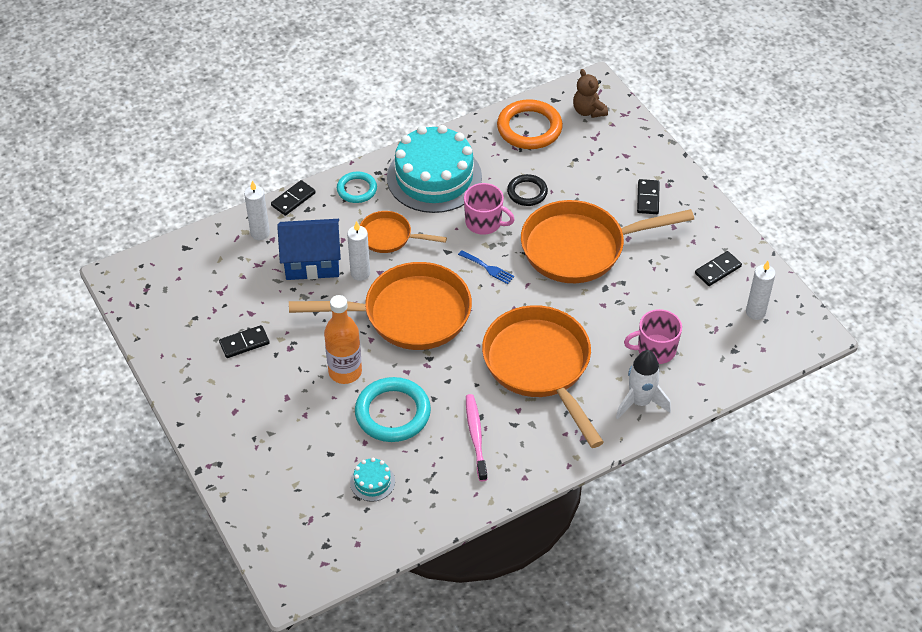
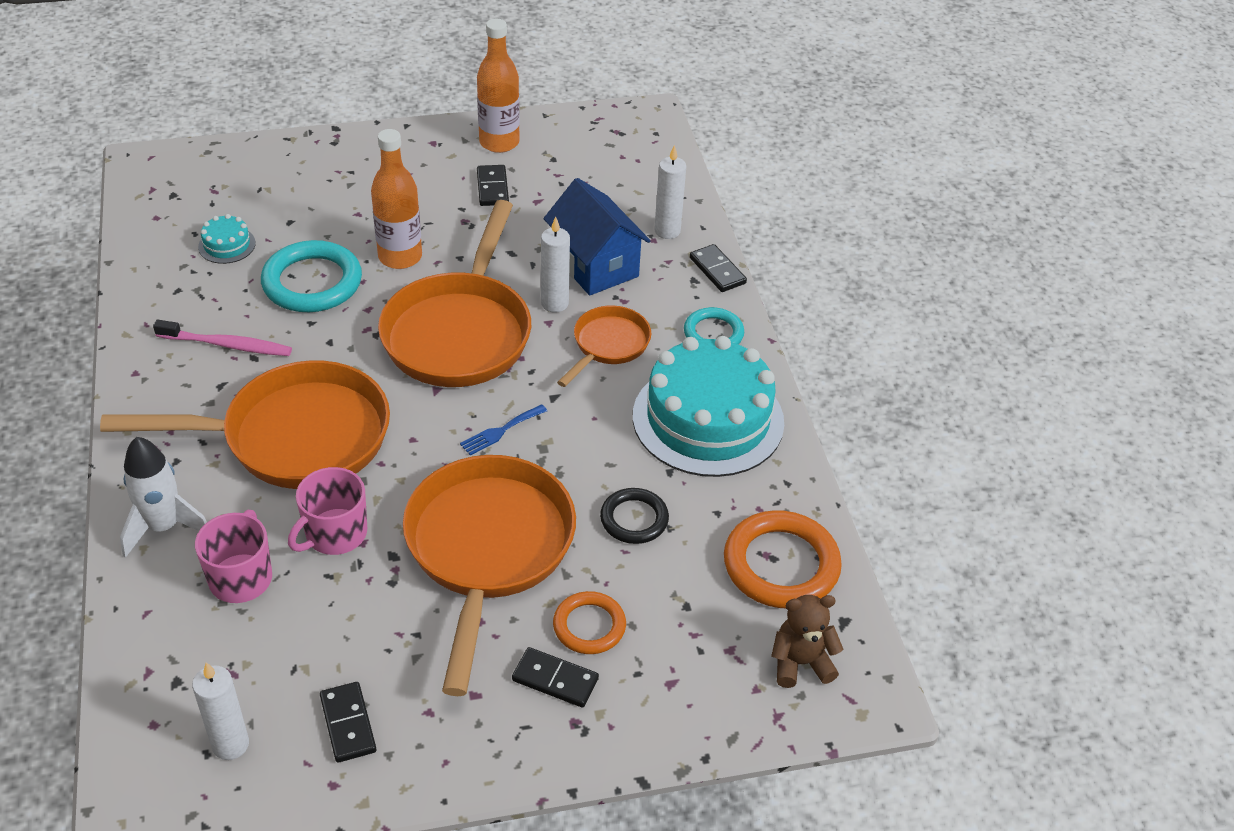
camera: 105 degrees right, 5 degrees down
(184, 356) = (499, 142): none -> orange bottle
(312, 262) = (595, 265): blue house -> blue house turned 45 degrees counterclockwise
(484, 222) = (591, 451): pink mug -> pink mug (335, 534)
(608, 193) = (589, 626): none -> orange ring

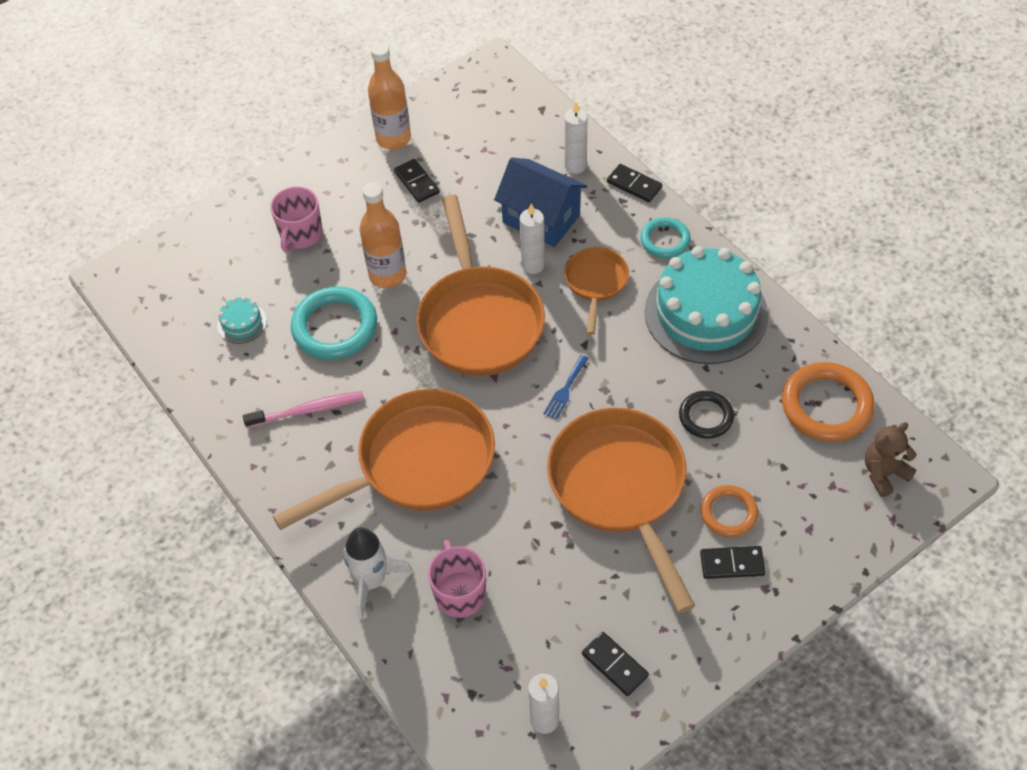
camera: 20 degrees left, 10 degrees up
(335, 534) = (503, 527): pink mug -> pink mug (301, 234)

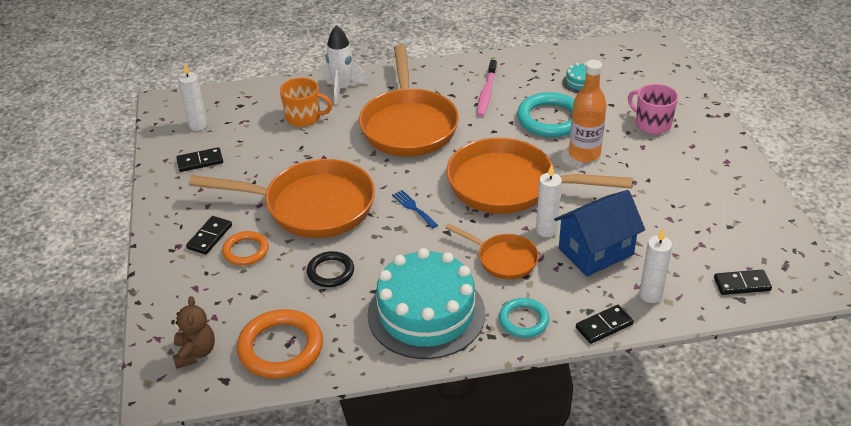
camera: 115 degrees right, 15 degrees down
(393, 138) = (740, 195): orange bottle -> none
(417, 182) = (678, 194): black domino -> black domino (742, 284)
(459, 593) = (304, 117): pink mug -> orange mug

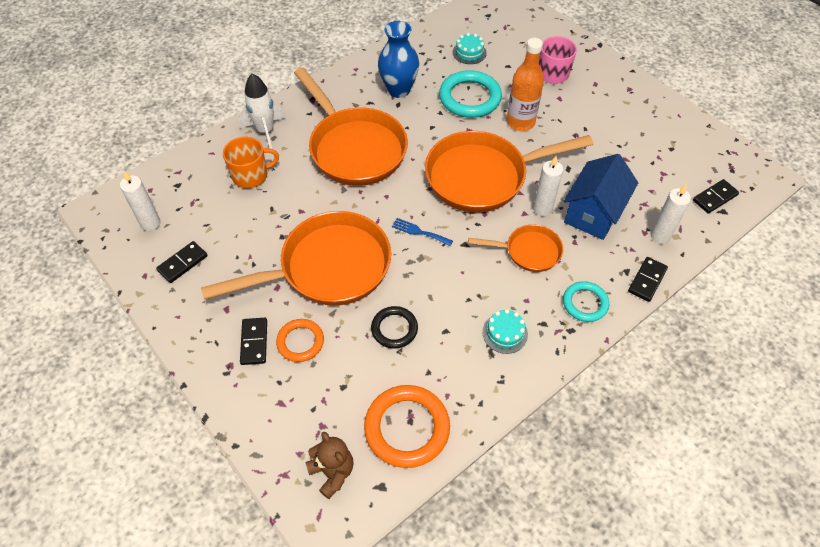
camera: 30 degrees left, 15 degrees up
(426, 313) = (505, 333): turquoise cake -> turquoise cake, size x0.41
(486, 93) = (398, 90): pink toothbrush -> blue vase

